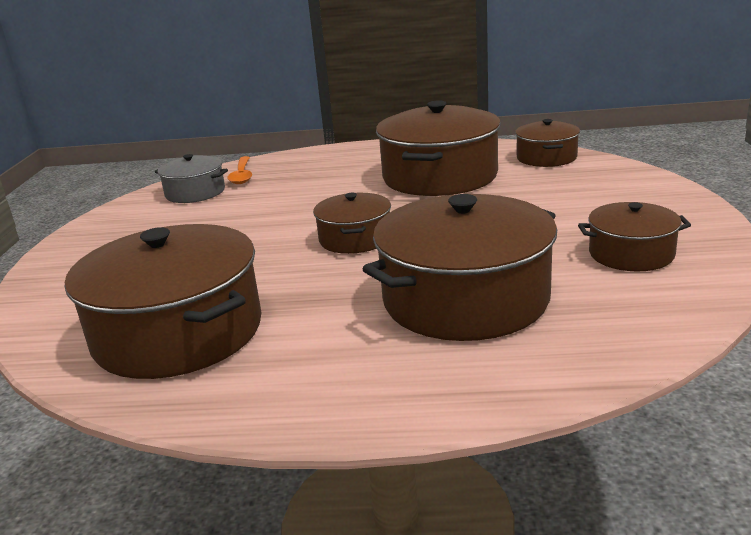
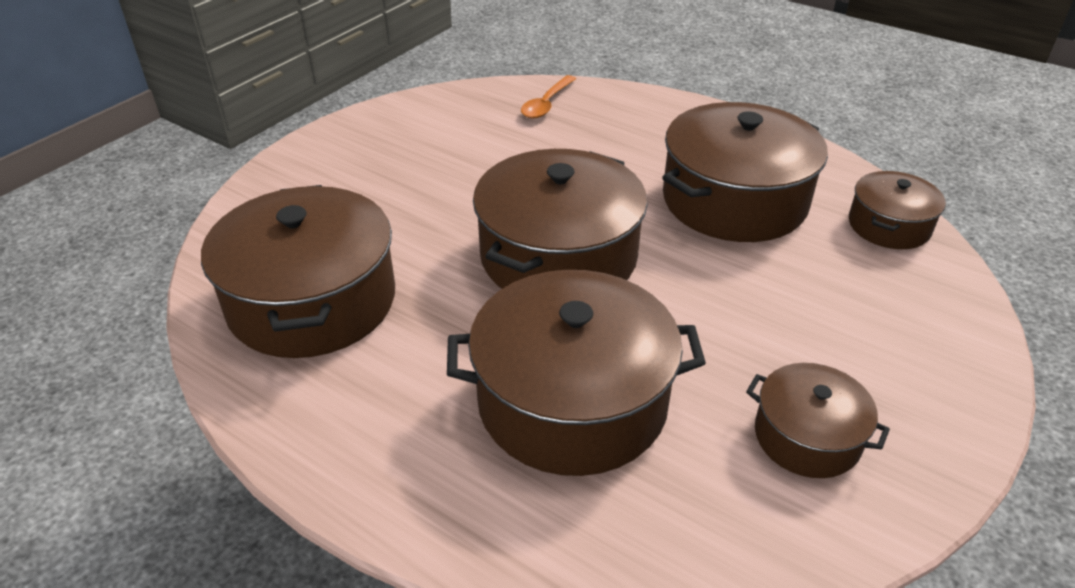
camera: 30 degrees right, 15 degrees up
(195, 192) = (484, 111): grey pot -> none
(355, 239) = (558, 256): brown pot -> brown pot, size x1.87

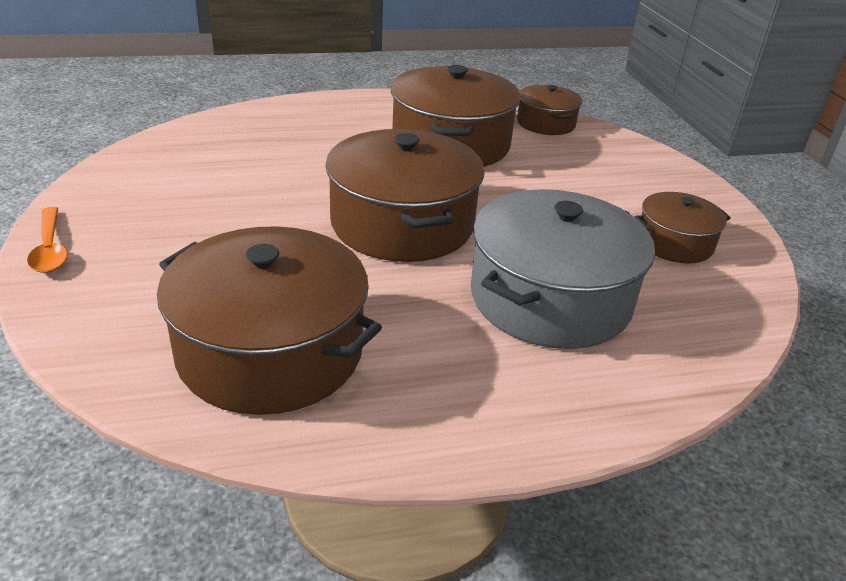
camera: 50 degrees left, 5 degrees down
(546, 104) = (226, 133): orange spoon -> orange spoon (50, 249)
(572, 401) = (550, 298): brown pot -> grey pot

